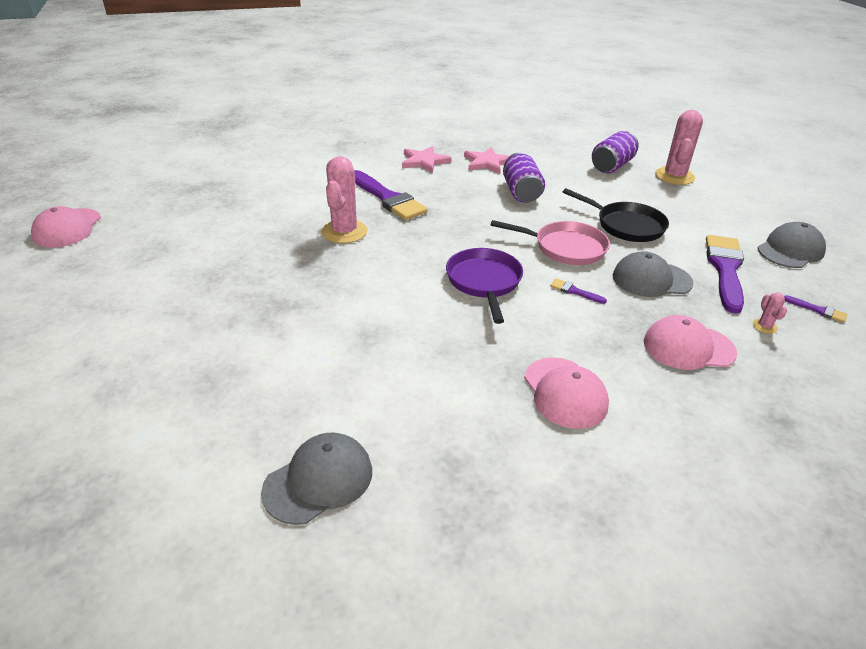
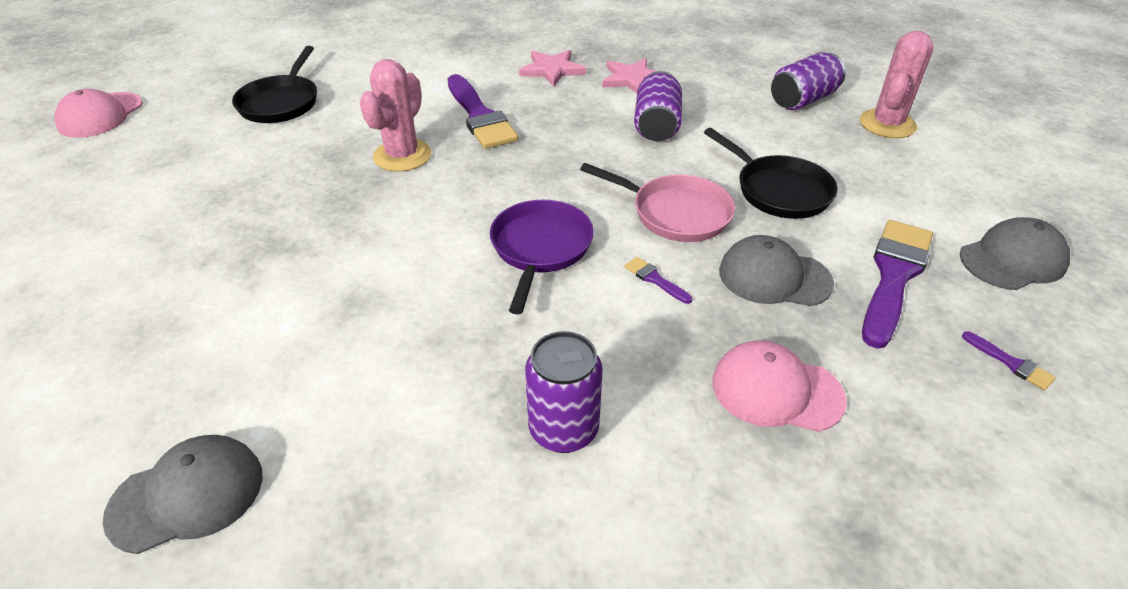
camera: 15 degrees right, 5 degrees up
(222, 204) = (281, 102): none -> black pan
(565, 392) = (563, 429): pink cap -> purple can
(764, 326) = (911, 376): pink cactus -> none

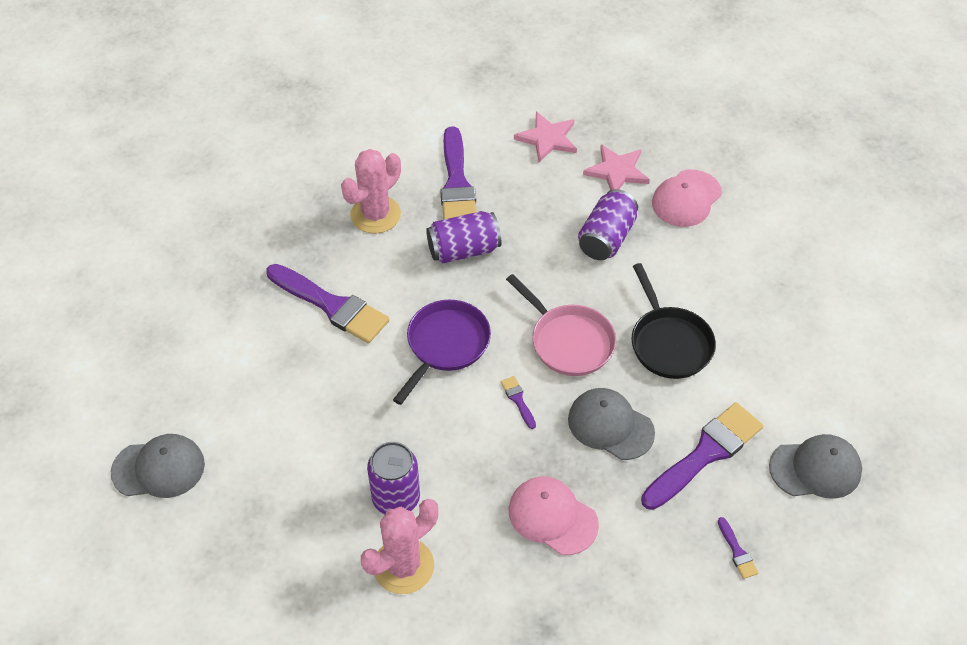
camera: 20 degrees right, 10 degrees up
(100, 115) = (148, 98): pink cap -> pink cap (686, 198)
(281, 102) = (295, 121): black pan -> none
(383, 243) = (331, 305): none -> purple brush
(803, 100) = (763, 242): purple can -> purple can (463, 250)
(887, 124) = (822, 295): pink cactus -> pink cactus (403, 566)

